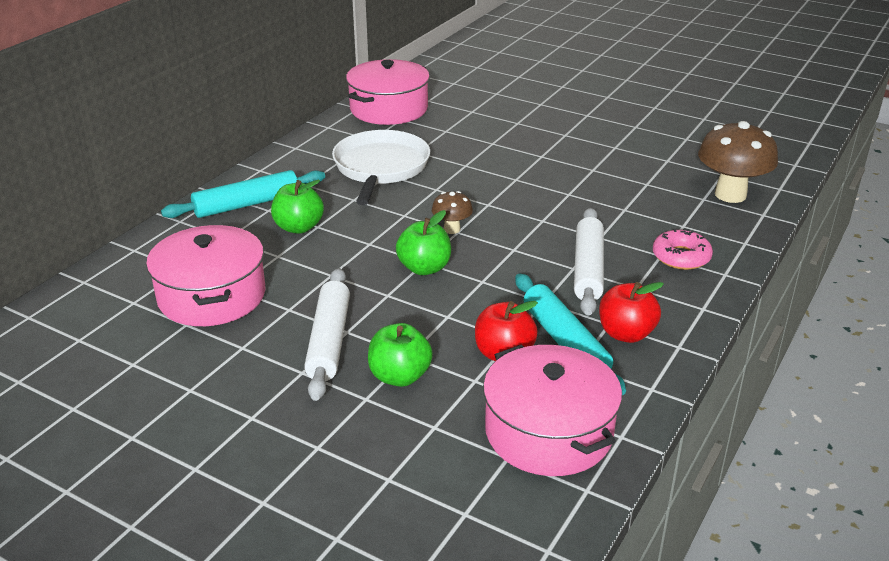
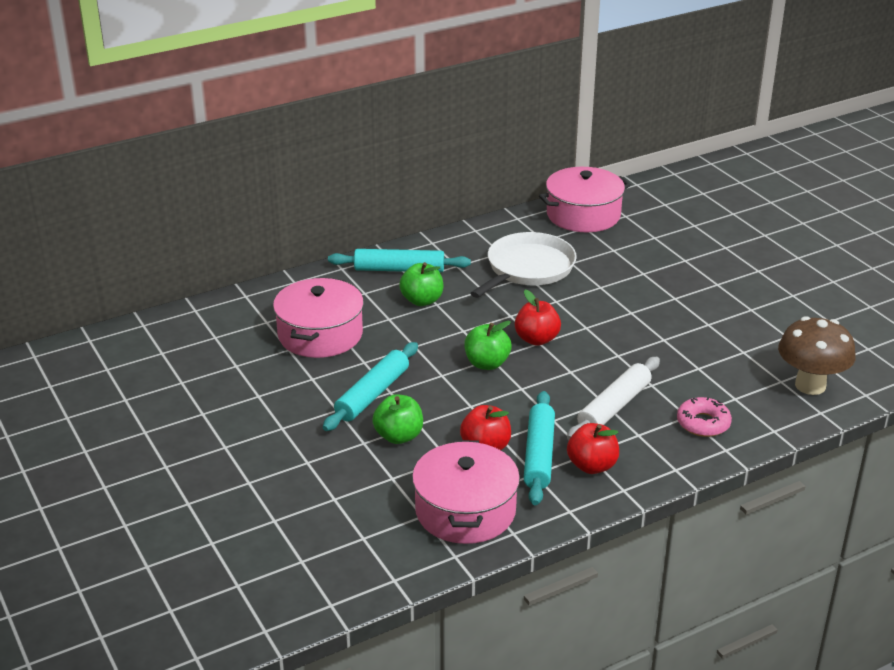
camera: 30 degrees right, 0 degrees up
(328, 341) = (372, 394): white rolling pin -> turquoise rolling pin
(452, 229) = (536, 339): brown mushroom -> red apple

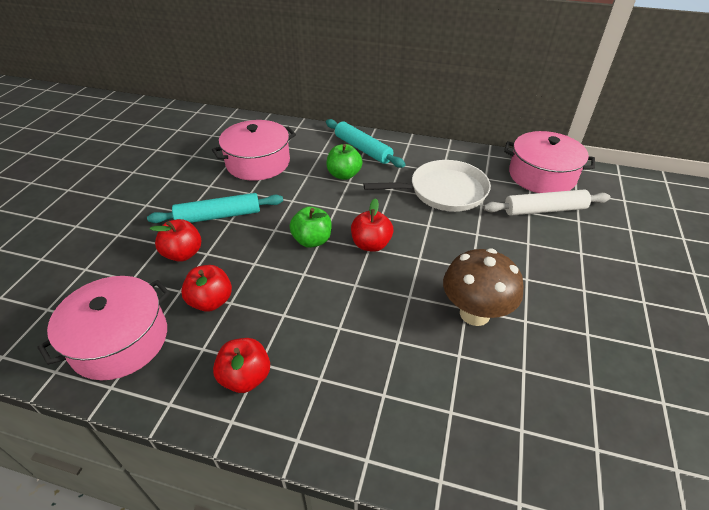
camera: 45 degrees right, 10 degrees up
(399, 436) = (183, 254): green apple -> red apple
(539, 455) = (229, 336): turquoise rolling pin -> none
(614, 407) = (340, 338): white rolling pin -> white rolling pin (544, 210)
(703, 423) = (386, 414): pink donut -> none
(810, 385) = (548, 460): brown mushroom -> brown mushroom (474, 313)

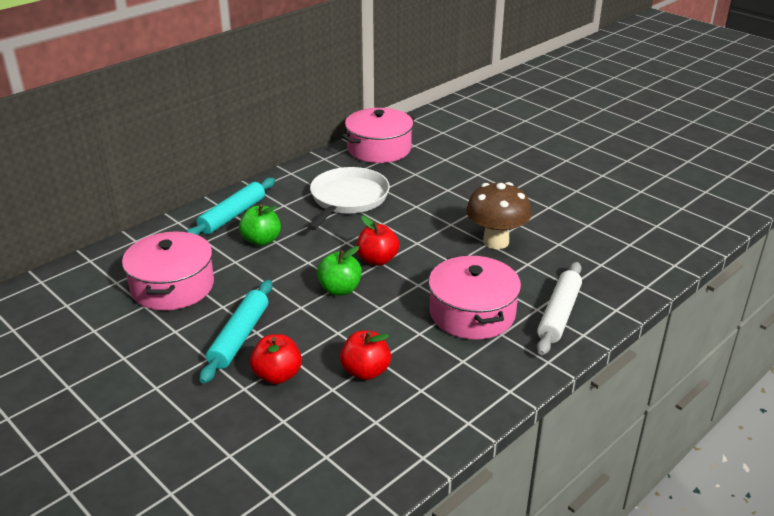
camera: 60 degrees left, 10 degrees down
(120, 340) = (367, 442): pink pot -> pink pot (472, 313)
(245, 377) = (472, 372): red apple -> none
(363, 149) = (232, 215): turquoise rolling pin -> turquoise rolling pin turned 45 degrees counterclockwise
(544, 210) = (419, 166): white rolling pin -> white rolling pin (558, 314)

